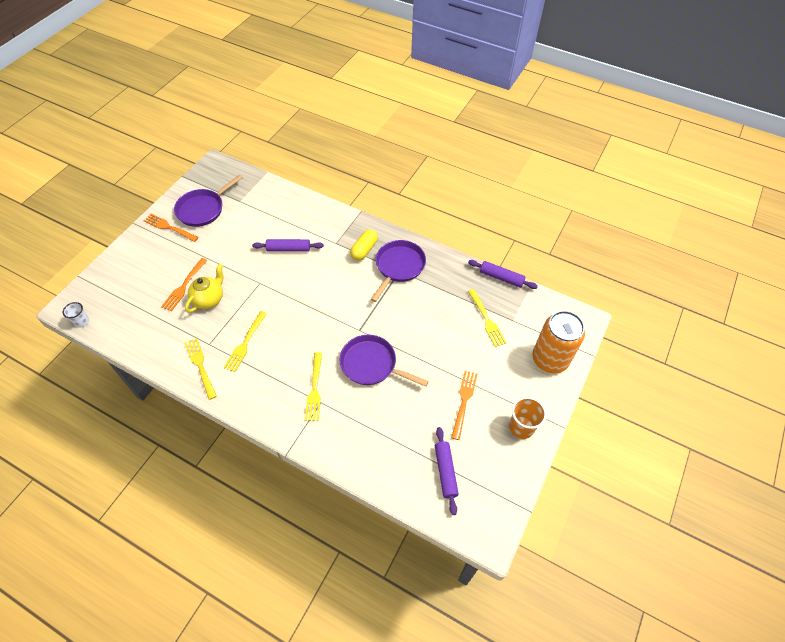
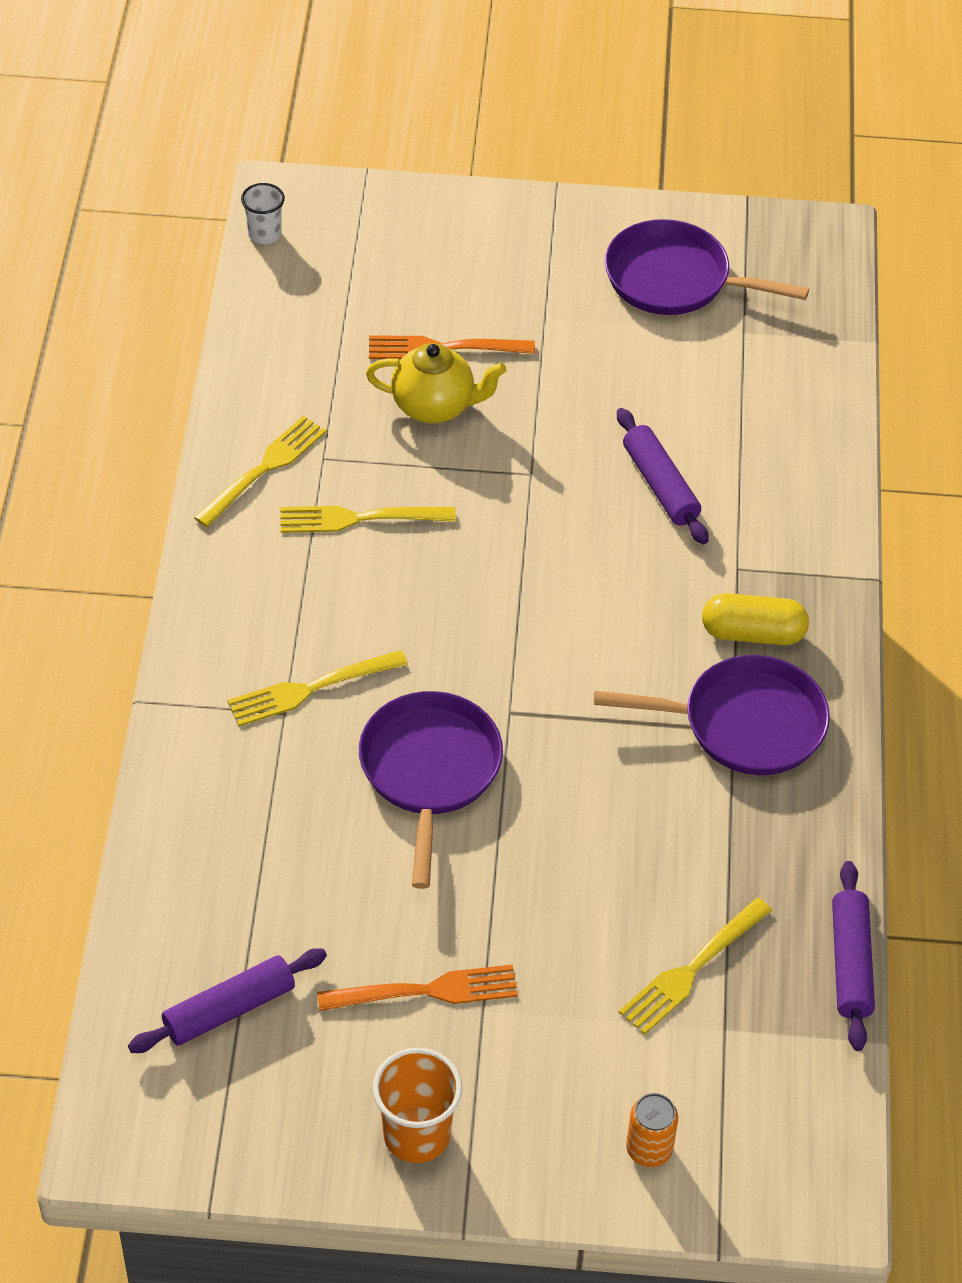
camera: 65 degrees right, 5 degrees down
(169, 227) = (584, 247): orange fork -> none
(550, 359) = (649, 1149): orange can -> orange can, size x0.44

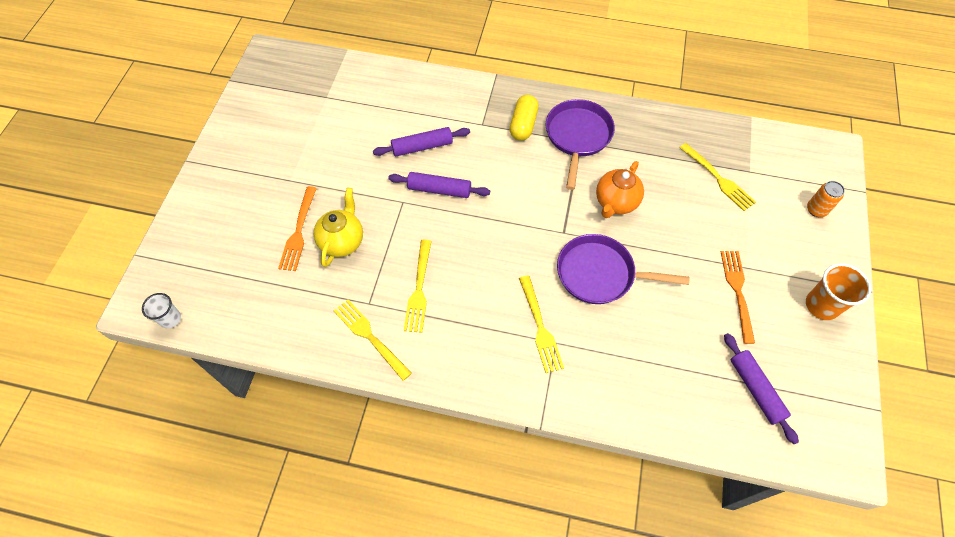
camera: 80 degrees left, 10 degrees up
(594, 791) = (615, 203): none -> orange teapot
(675, 279) = (279, 119): purple pan -> none
(851, 963) = (712, 120): purple rolling pin -> purple rolling pin (439, 189)

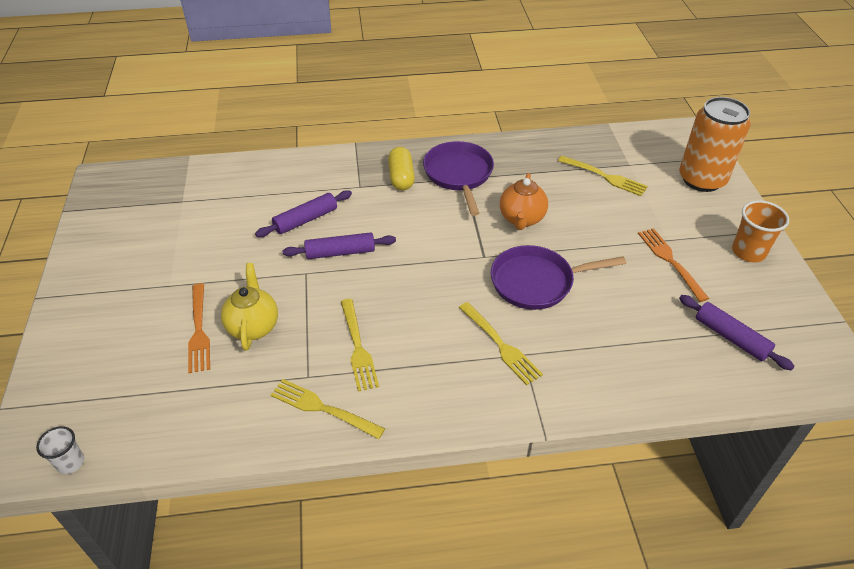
camera: 20 degrees left, 15 degrees down
(816, 210) = (702, 179): orange can -> orange can, size x2.29

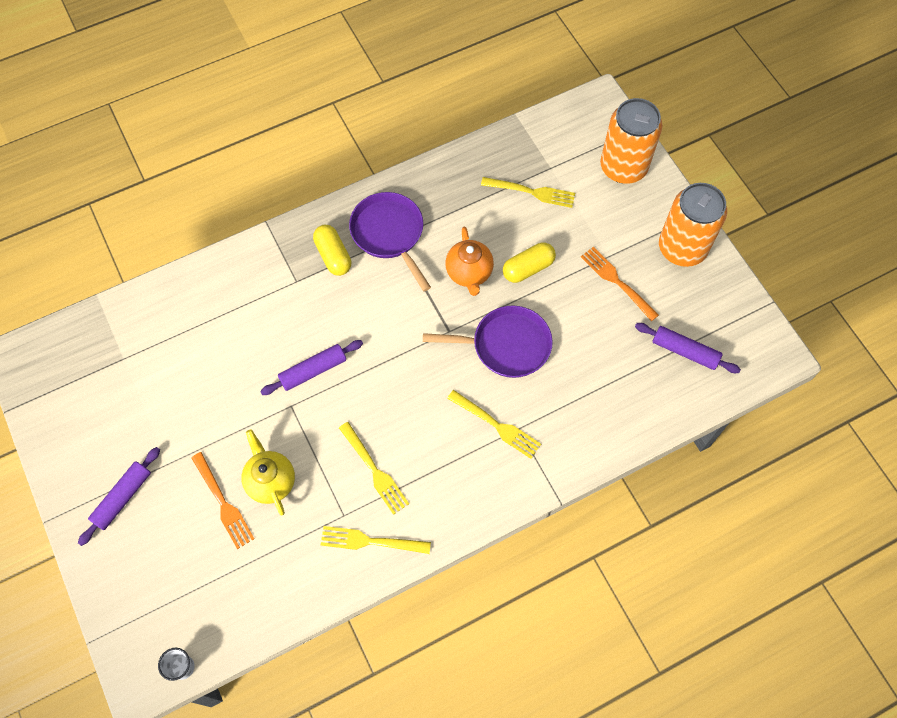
camera: 20 degrees left, 20 degrees up
(306, 220) = (261, 341): purple rolling pin -> purple rolling pin (122, 497)
(536, 282) = (506, 345): purple pan -> purple pan turned 150 degrees counterclockwise
(581, 229) = (528, 268): none -> yellow capsule
(748, 252) = (682, 248): orange cup -> orange can

